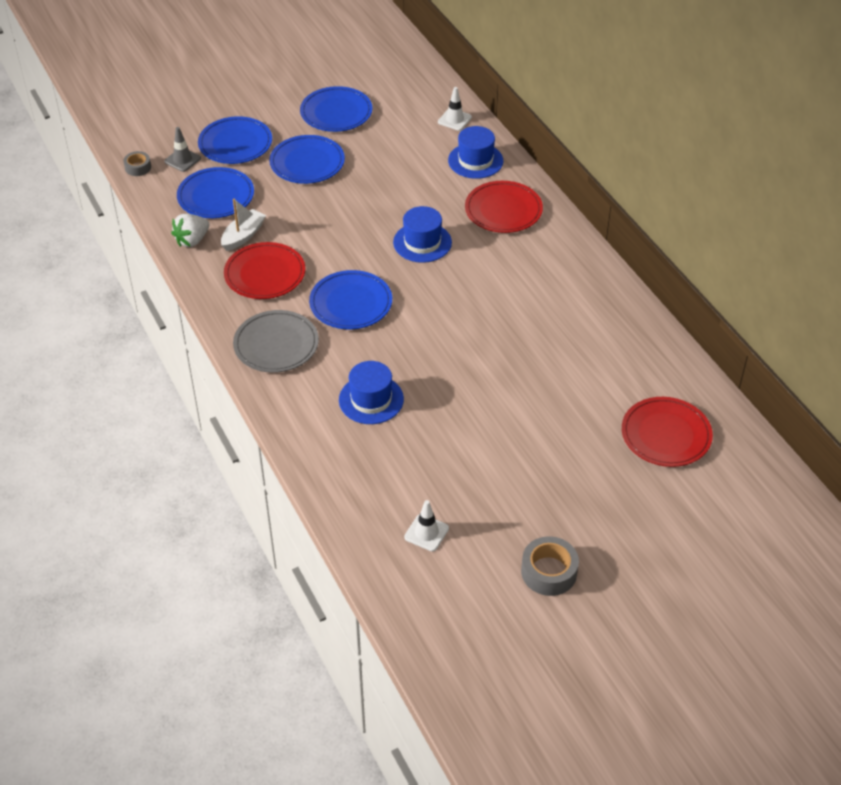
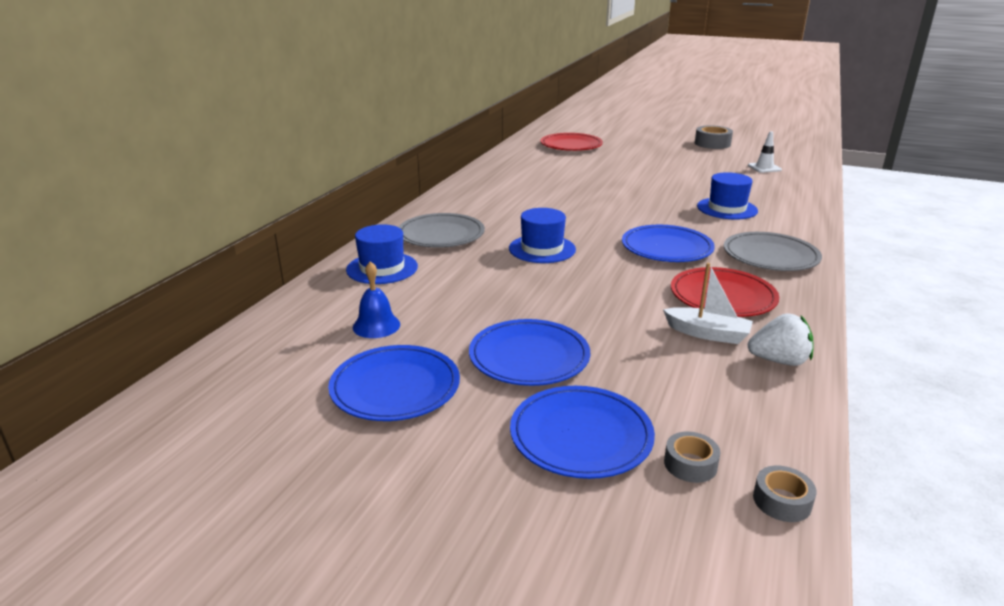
camera: 130 degrees left, 20 degrees down
(182, 160) = (690, 464): grey traffic cone -> grey tape
(216, 196) = (694, 388): blue plate -> none
(243, 236) = (707, 334): white boat -> white boat turned 150 degrees counterclockwise
(402, 129) = (376, 325): none -> blue bell
(454, 120) = (316, 303): white traffic cone -> none
(503, 210) = (441, 234): red plate -> grey plate

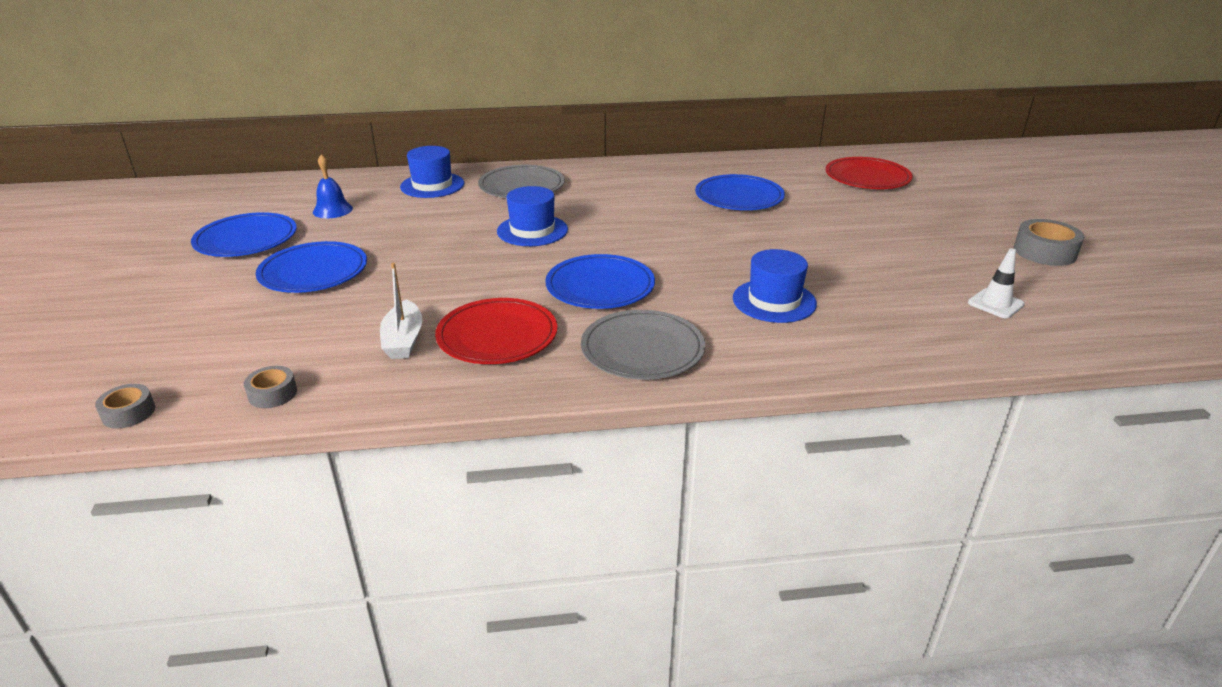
camera: 60 degrees right, 5 degrees up
(581, 435) = (202, 316): blue plate -> blue plate (739, 197)
(690, 464) = (173, 366): grey tape -> grey tape (272, 394)
(779, 361) = (368, 385): white strawberry -> none

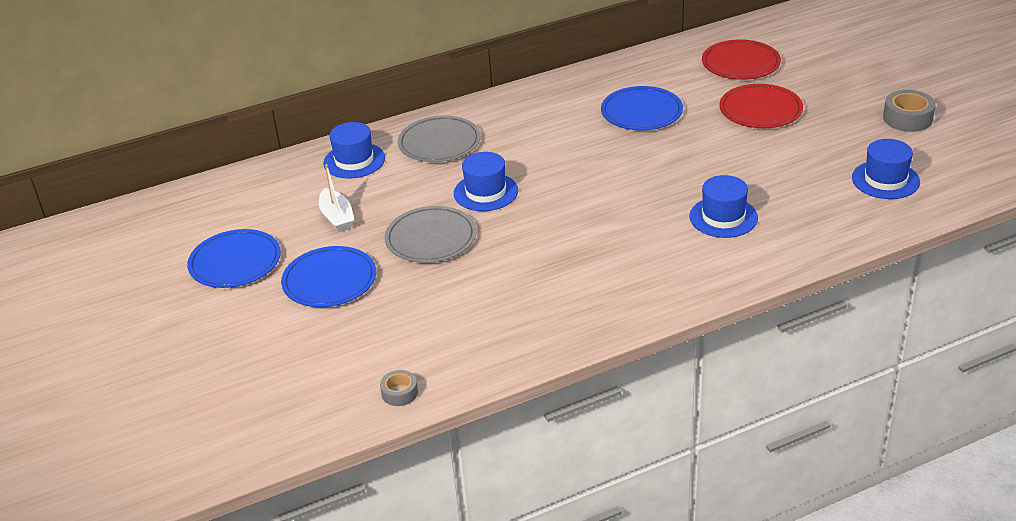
camera: 15 degrees left, 5 degrees up
(128, 413) = (304, 436): grey tape -> none
(332, 210) = (284, 211): blue bell -> none
(403, 340) = (461, 324): white boat -> white boat (337, 217)
(497, 336) = (531, 302): red plate -> red plate (760, 110)
(600, 286) = (581, 236): blue plate -> none
(642, 349) = (648, 285): grey plate -> grey plate (431, 238)
(995, 304) = (885, 180): white traffic cone -> blue hat

